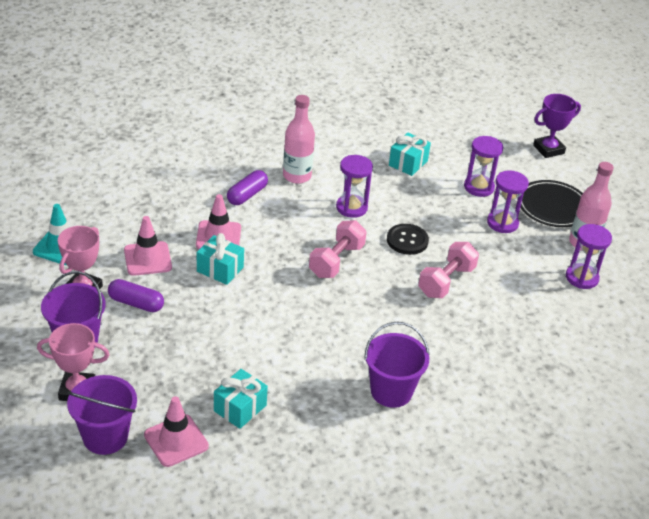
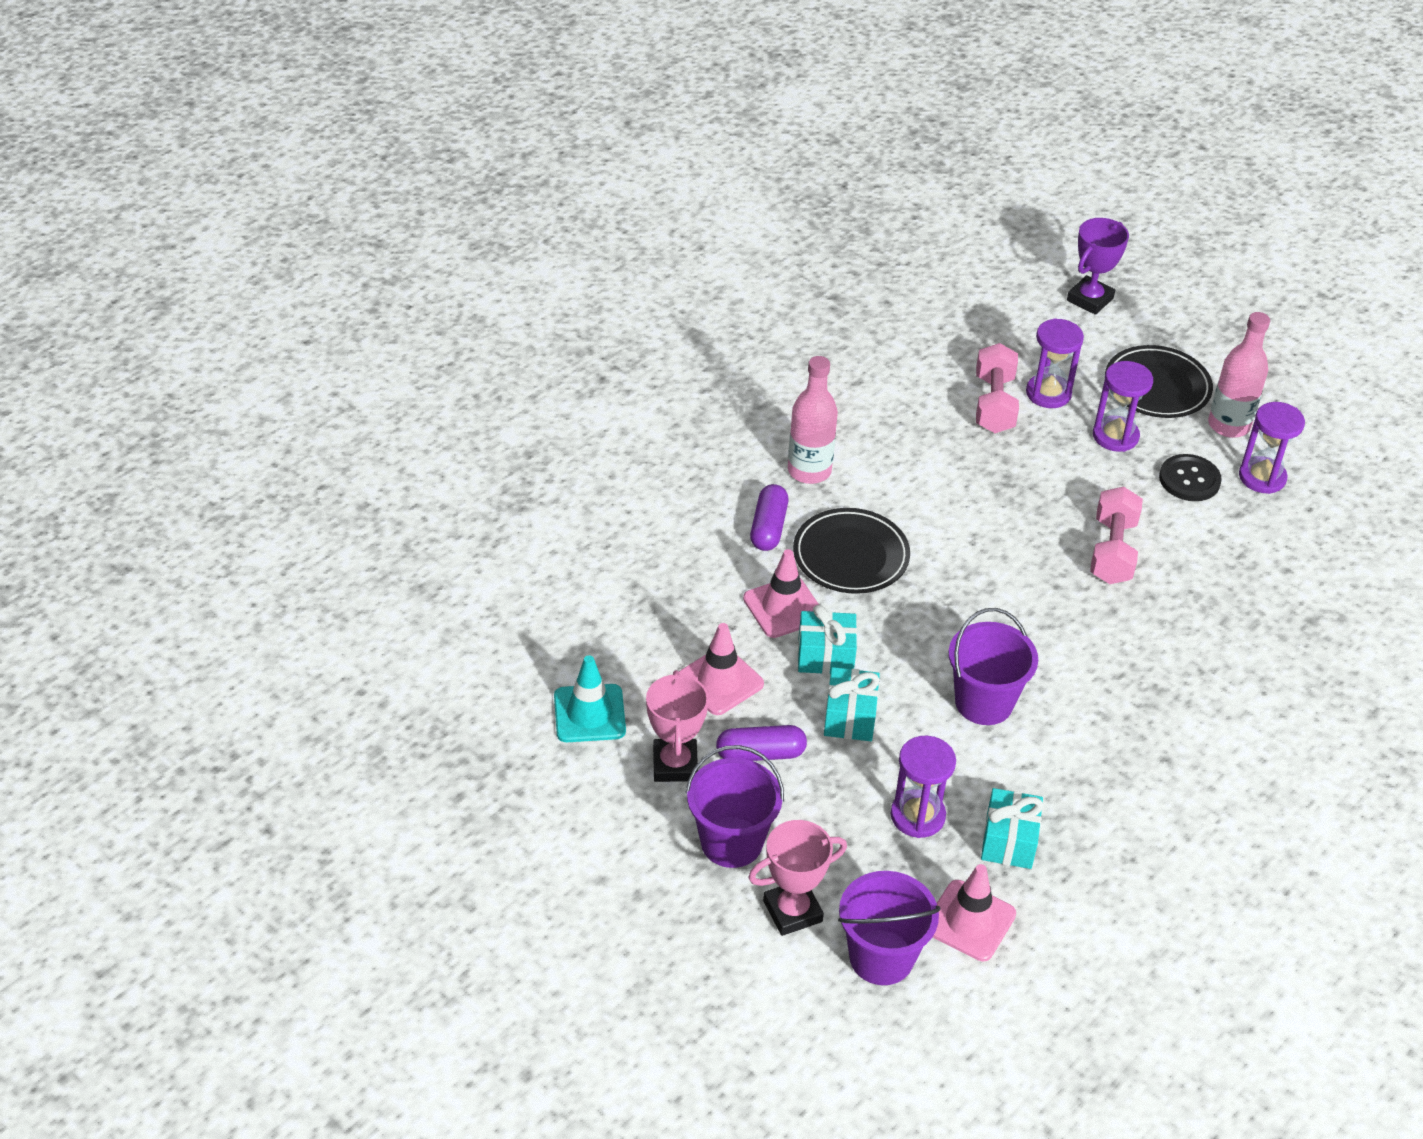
camera: 25 degrees left, 5 degrees up
(282, 225) = (851, 556): none -> black plate
(336, 261) = (959, 579): pink dumbbell -> pink dumbbell (994, 404)
(351, 207) = (916, 491): purple hourglass -> purple hourglass (917, 816)
(391, 391) = (1164, 735): purple bucket -> purple bucket (984, 702)
(407, 240) = (1021, 511): black button -> black button (1189, 479)
(408, 163) = (934, 392): turquoise gift -> turquoise gift (849, 717)

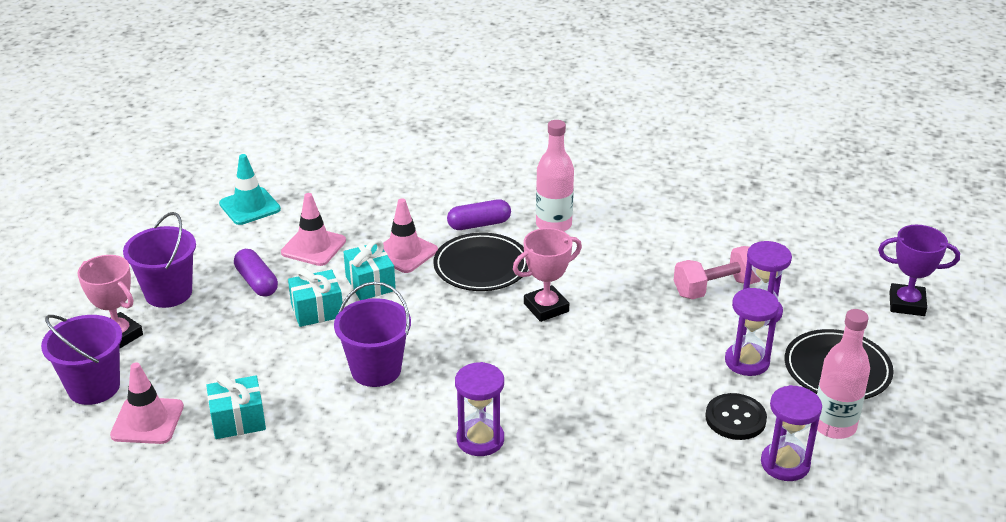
camera: 65 degrees right, 10 degrees down
(675, 764) = (225, 251): pink trophy -> pink trophy (546, 307)
(917, 816) = (238, 368): purple hourglass -> purple hourglass (480, 439)
(1112, 551) = (602, 395): pink dumbbell -> none

